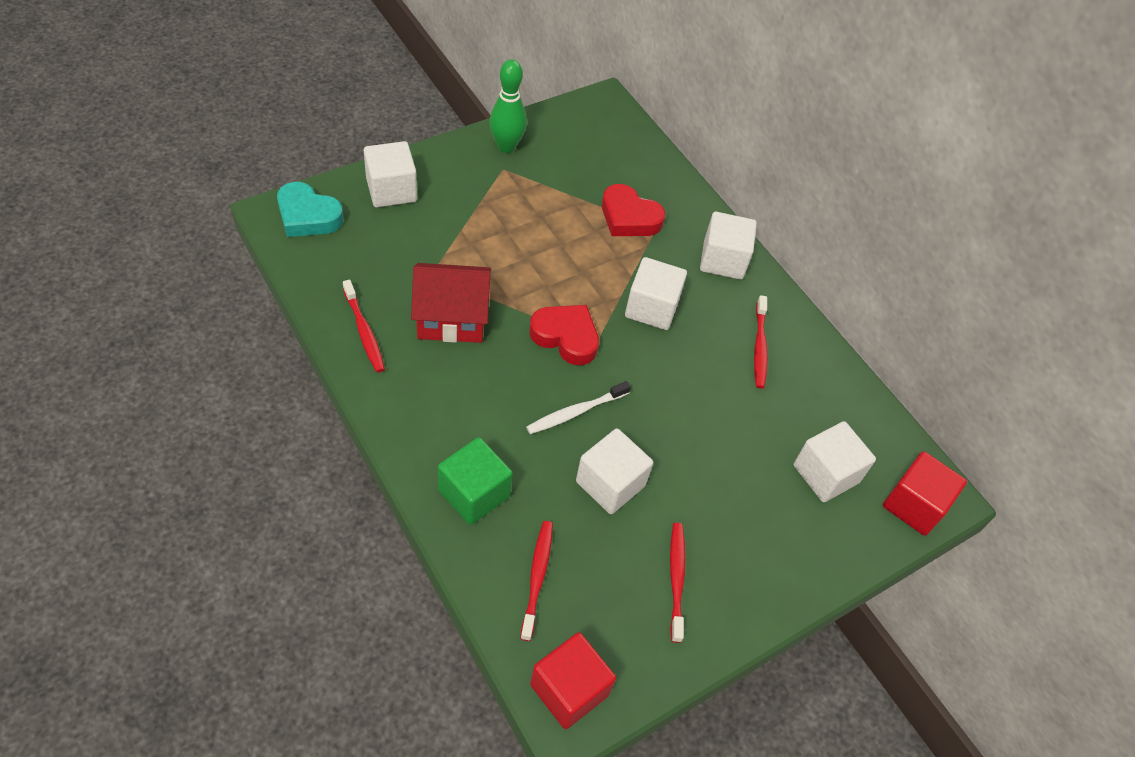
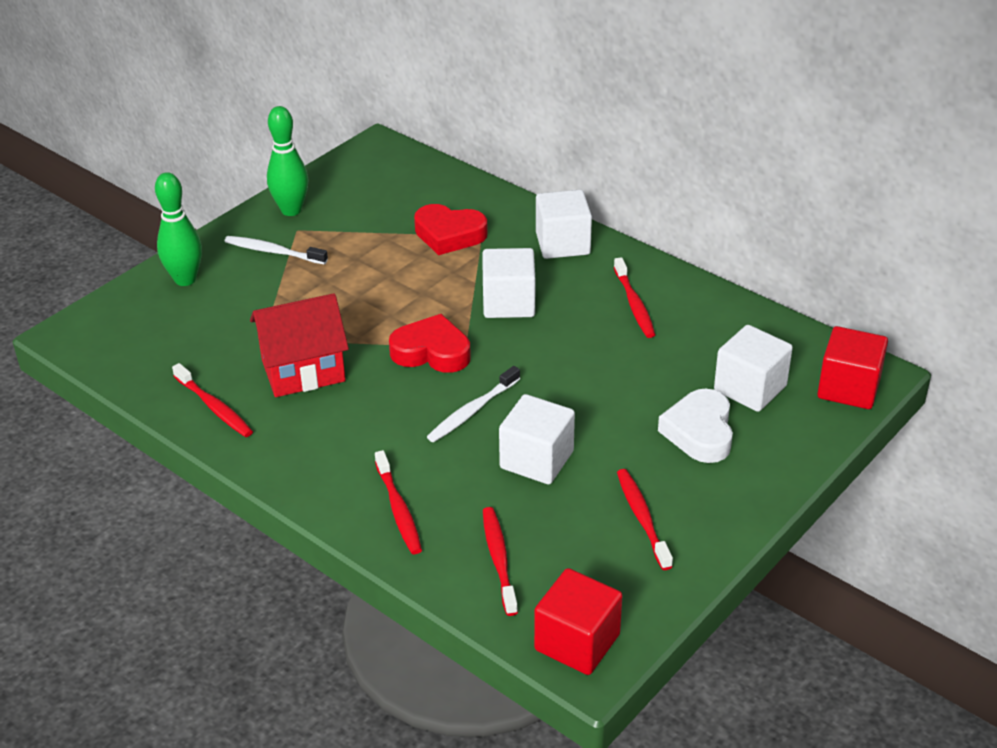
camera: 10 degrees left, 15 degrees down
(308, 216) = (104, 326): turquoise heart -> none
(391, 190) = (185, 279): white cube -> green bowling pin
(474, 493) = (398, 509): green cube -> red toothbrush
(475, 185) = (273, 252): none -> white toothbrush
(762, 505) = (699, 432): none -> white heart

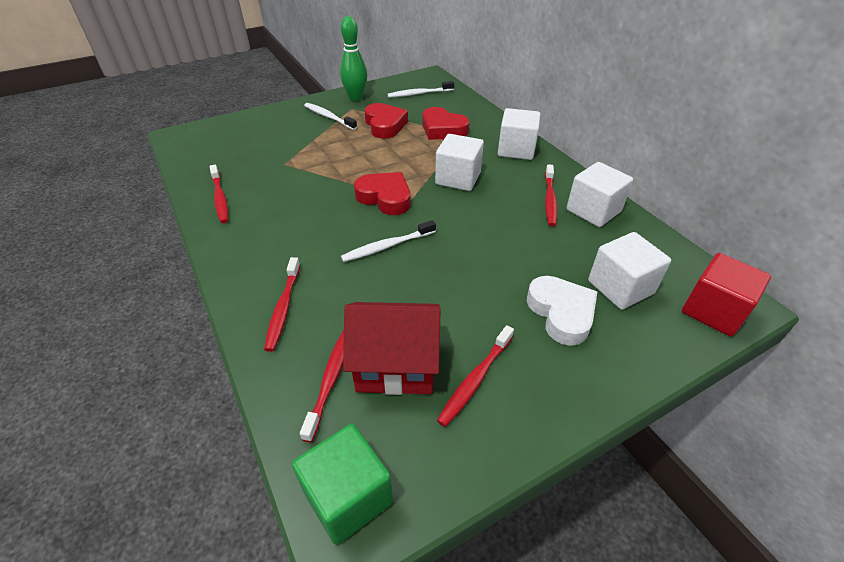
camera: 20 degrees right, 5 degrees up
(185, 279) = (267, 121): green bowling pin -> none
(303, 371) = (293, 189): red house -> red house (396, 366)
(364, 246) = (385, 125): none -> red heart
(381, 182) = (419, 94): none -> white toothbrush
(536, 460) = (413, 298): white cube -> white cube (593, 211)
(577, 642) = (348, 496): red cube -> green cube
(642, 518) = (475, 379): red toothbrush -> red toothbrush turned 150 degrees counterclockwise
(699, 432) = (561, 313): white heart -> white heart turned 135 degrees clockwise

